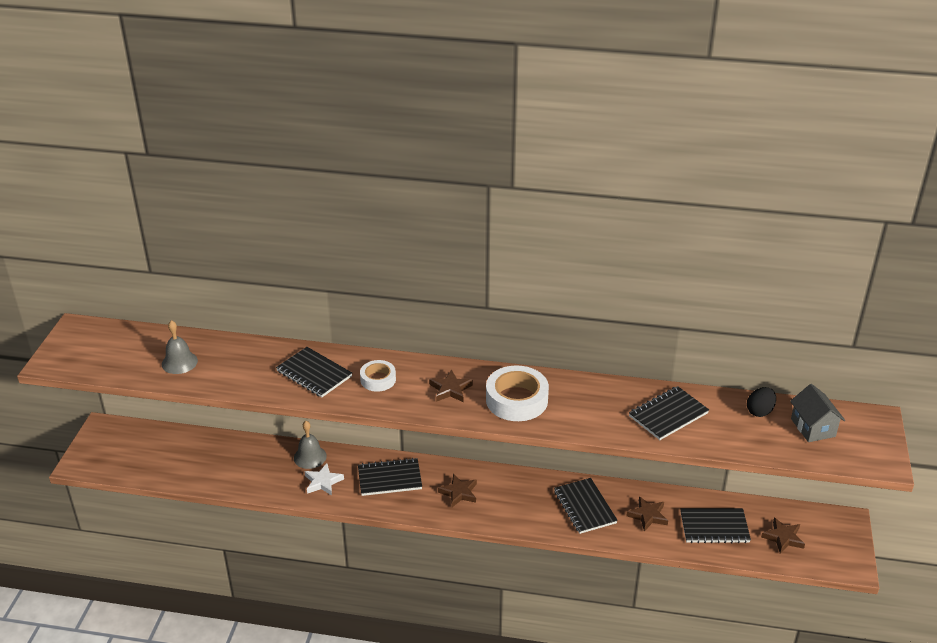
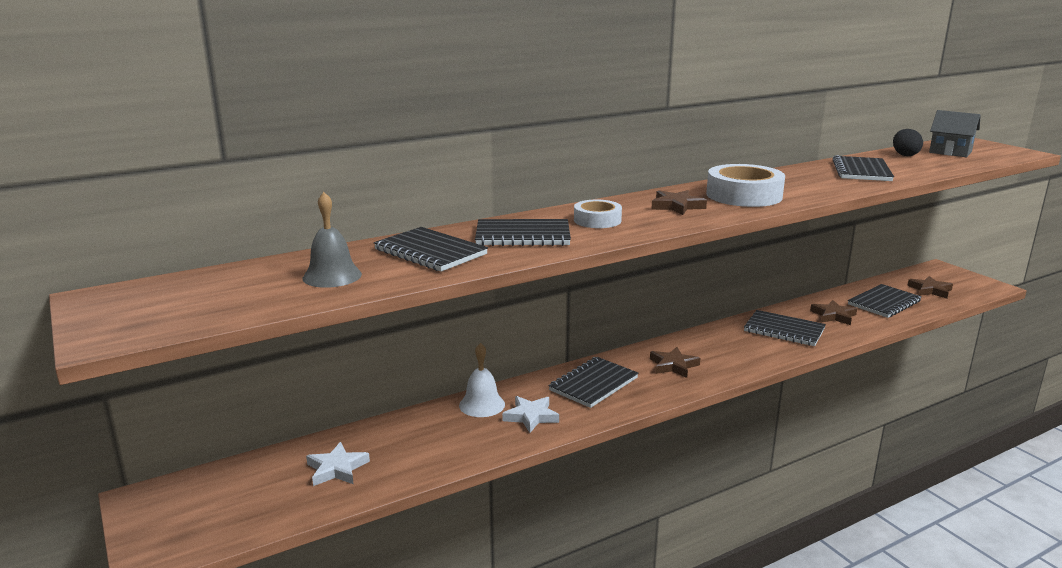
camera: 40 degrees left, 15 degrees down
(193, 459) = (337, 469): none -> white star
(248, 365) = (430, 252): none -> black notebook
(310, 457) = (482, 404): grey bell -> white bell

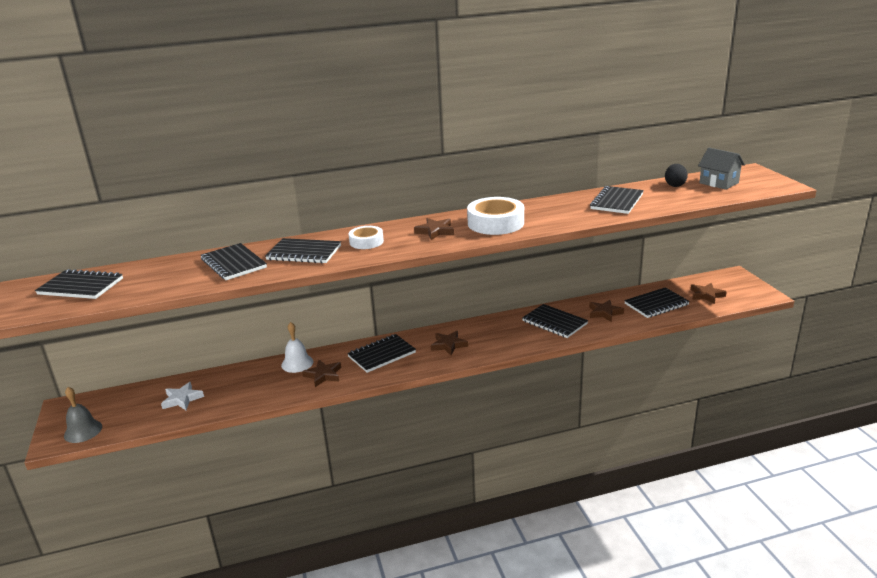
camera: 15 degrees right, 5 degrees up
(204, 292) = (80, 287): none -> black notebook
(332, 276) = (160, 279): grey bell -> grey bell (83, 431)
(531, 417) = (323, 375): white star -> brown star

